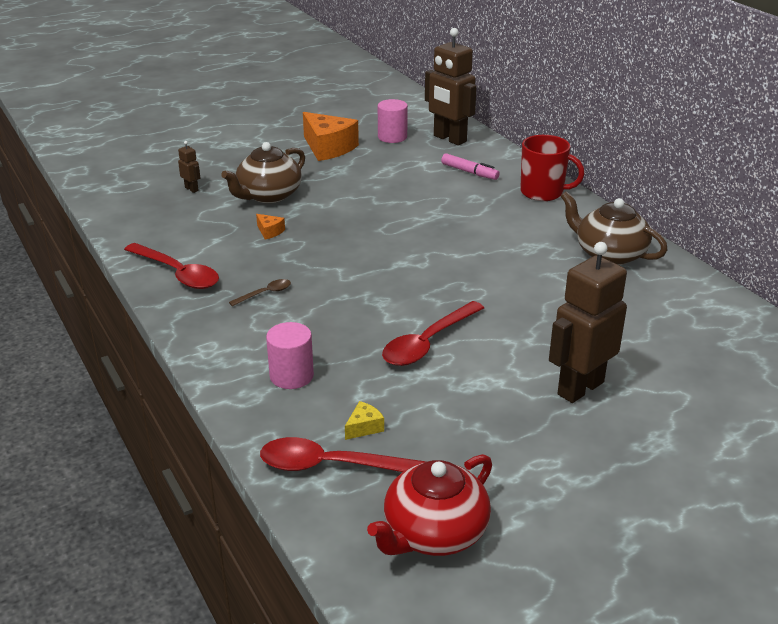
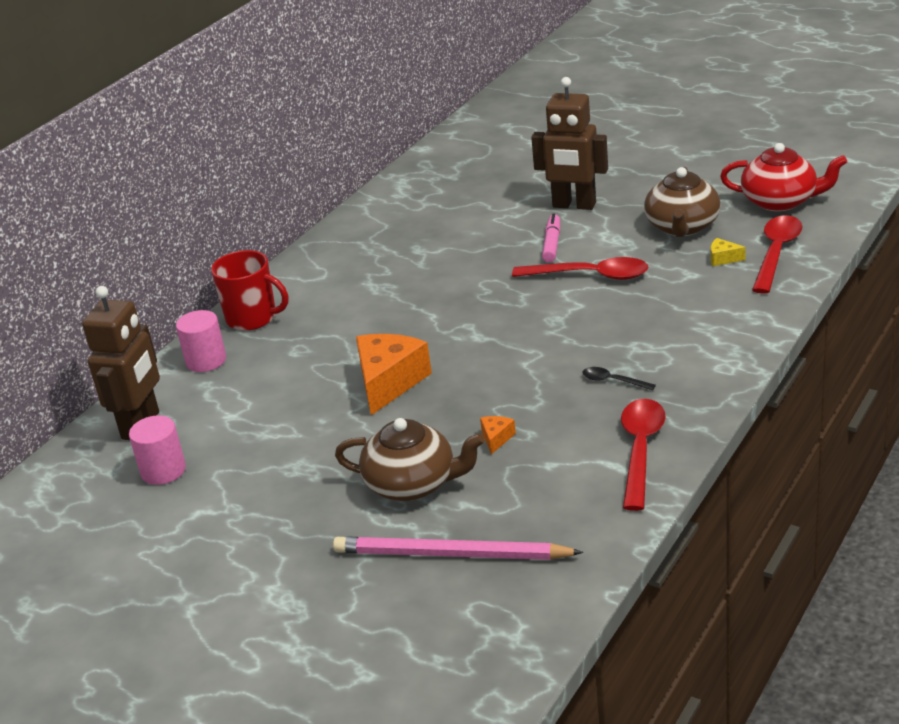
camera: 115 degrees left, 0 degrees up
(192, 189) = (451, 554): brown robot -> pink pencil
(265, 293) = (613, 381): brown spoon -> black spoon
(291, 376) = (708, 311): pink cylinder -> pink cylinder (206, 360)
(328, 148) = (236, 506): orange cheese -> orange cheese (389, 382)
(332, 466) = (776, 253): red spoon -> red spoon turned 135 degrees counterclockwise
(469, 172) = (234, 376): pink marker -> pink marker (552, 244)
(543, 192) = (252, 318): red mug -> red mug turned 120 degrees clockwise
(609, 254) = (357, 250): brown teapot -> brown teapot (682, 227)

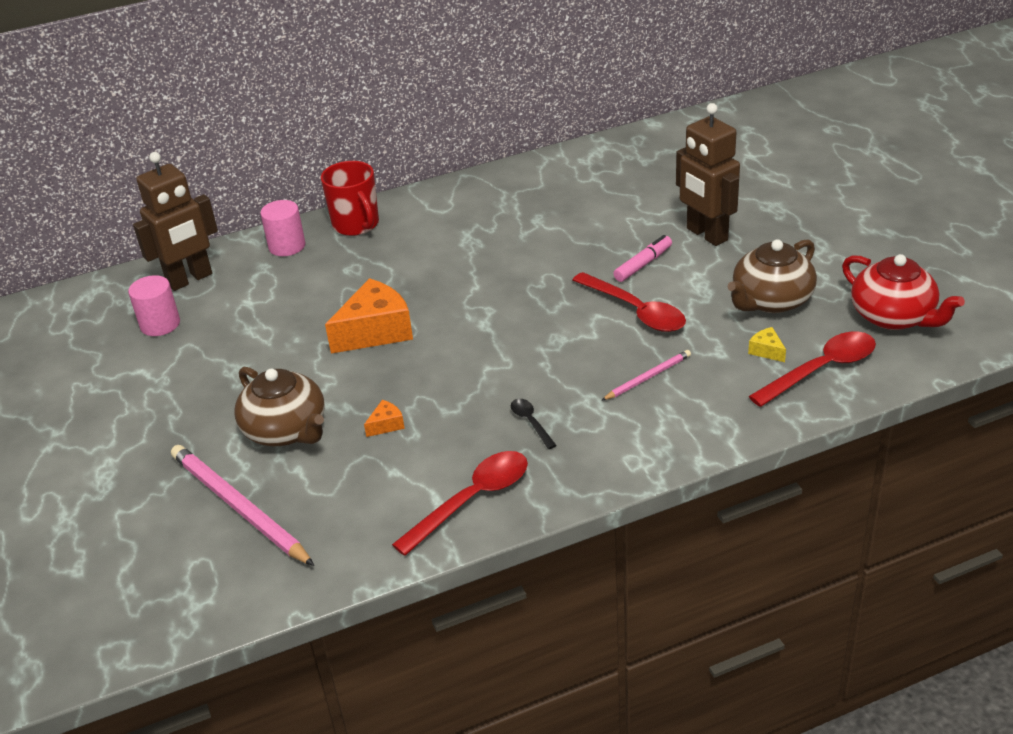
camera: 35 degrees right, 5 degrees up
(661, 312) = (648, 377): none -> pink pencil

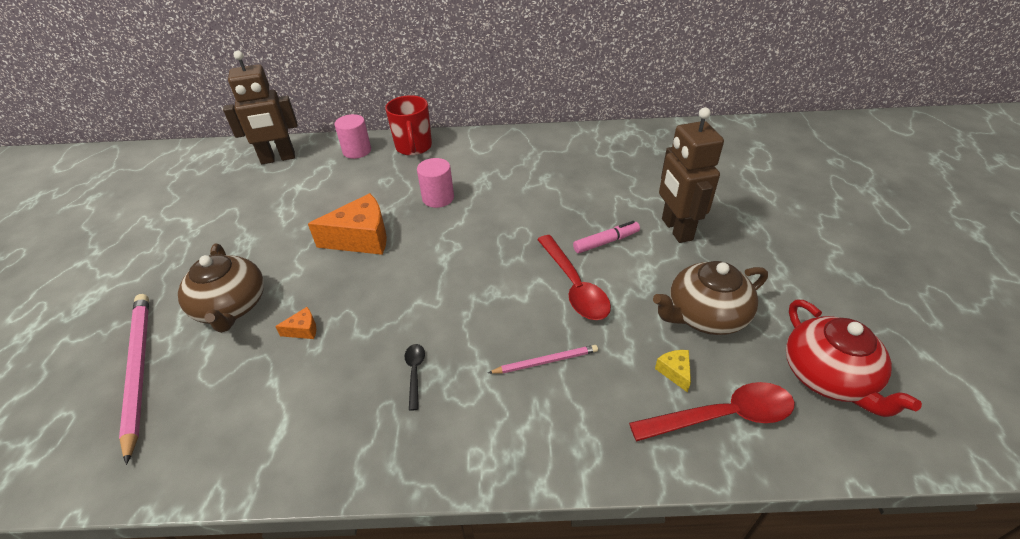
camera: 20 degrees right, 5 degrees up
(160, 324) = (231, 187): pink cylinder -> pink cylinder (438, 198)
(472, 500) = (308, 442): red spoon -> none

